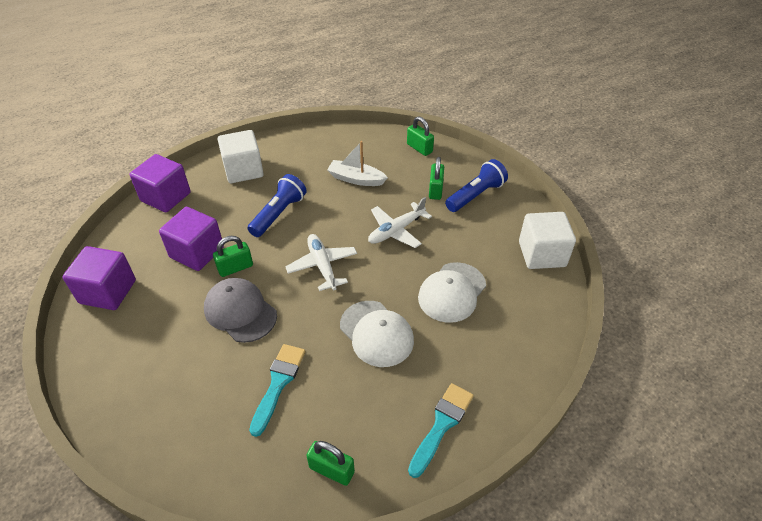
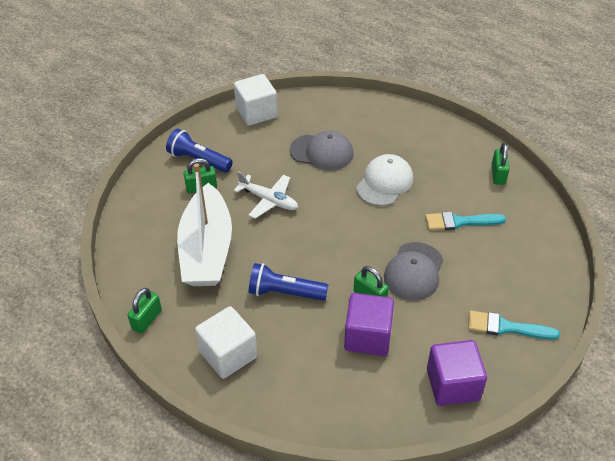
camera: 110 degrees left, 0 degrees up
(166, 197) = (304, 410): purple cube -> none
(322, 266) = (335, 236): white plane -> none
(356, 179) = (206, 249): white boat -> white boat, size x1.95
(419, 148) = (137, 214): green padlock -> green padlock (147, 319)
(441, 425) = (435, 135): turquoise brush -> turquoise brush (506, 327)
(452, 292) = (322, 152): white cap -> grey cap

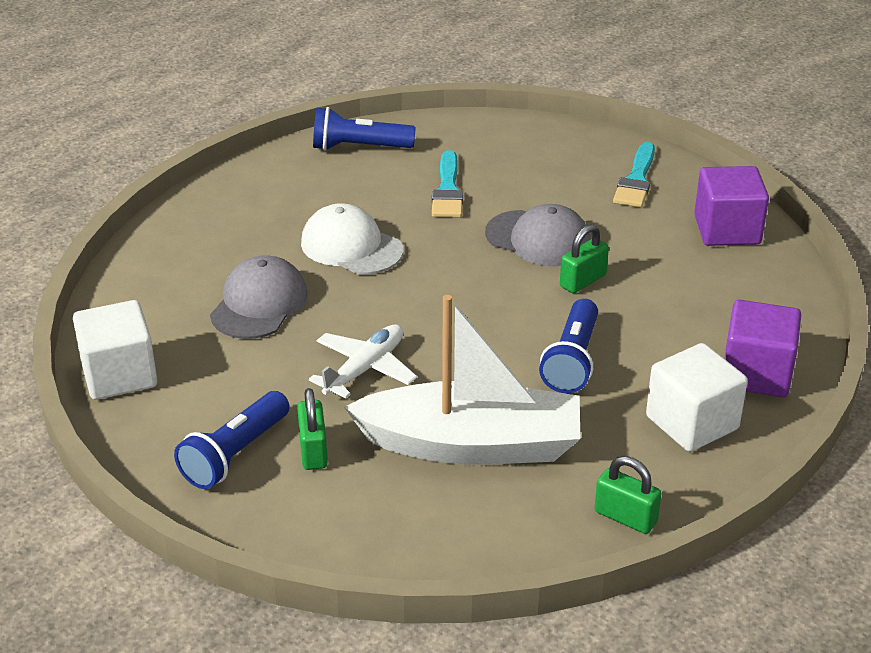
camera: 85 degrees left, 10 degrees down
(367, 336) = (654, 289): purple cube -> purple cube (756, 374)
(498, 175) = (359, 147): green padlock -> blue flashlight

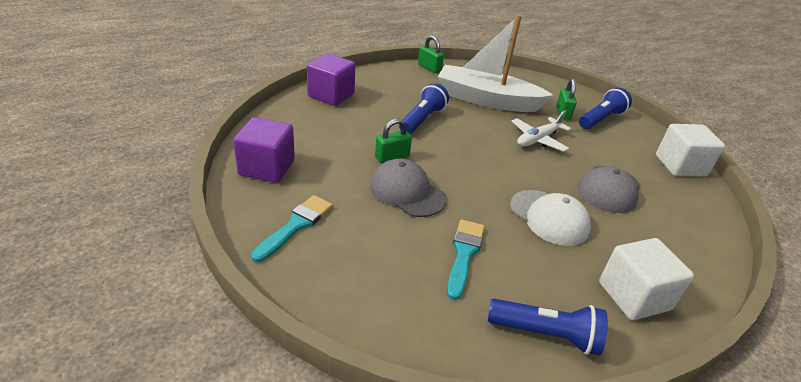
camera: 170 degrees left, 0 degrees up
(692, 423) = (379, 86): white cube -> white cube (633, 296)

